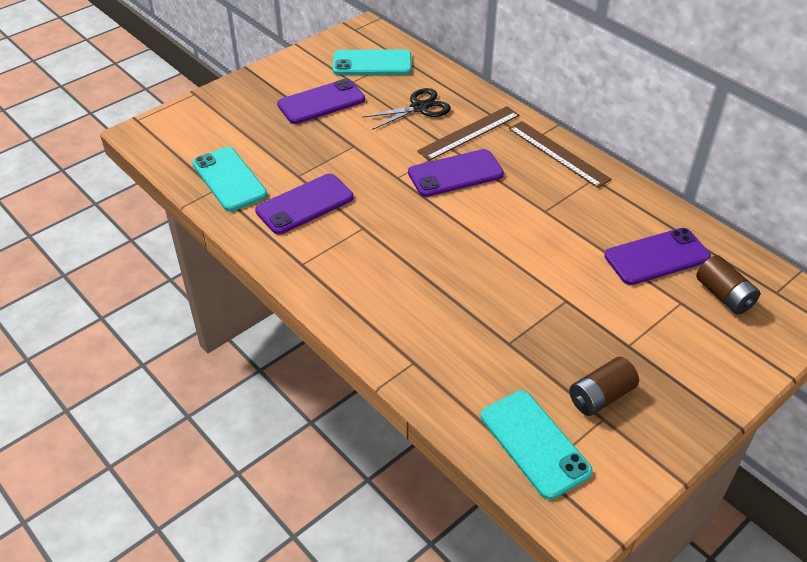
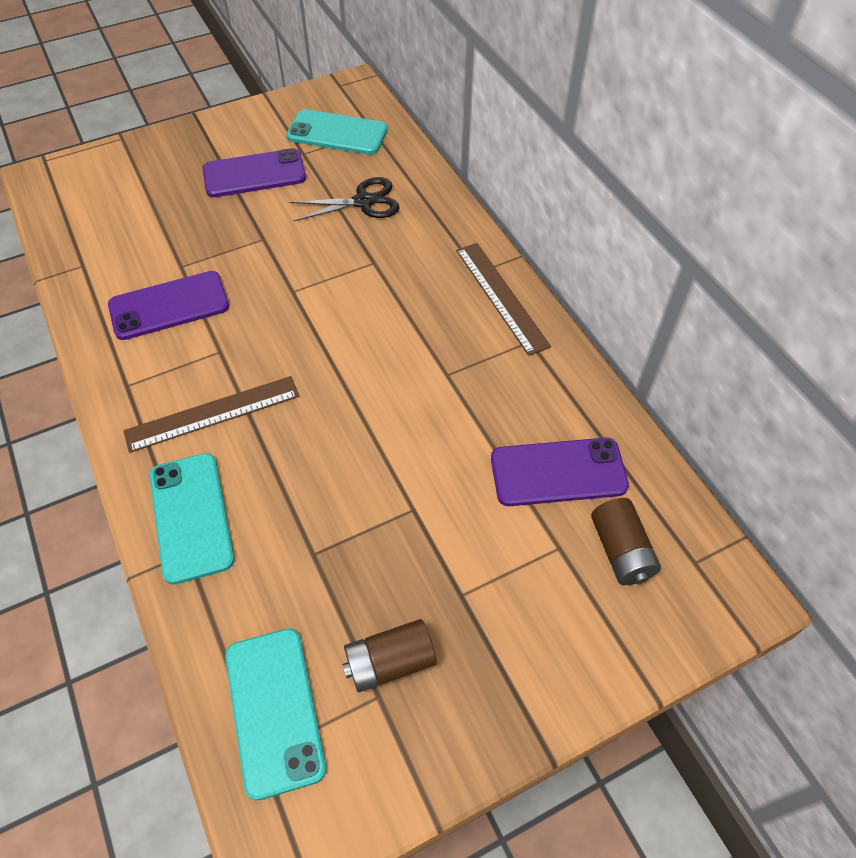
camera: 15 degrees right, 10 degrees up
(229, 179) = (103, 255): turquoise phone -> turquoise phone (191, 517)
(455, 173) = (363, 300): purple phone -> none
(469, 133) = (406, 247): brown ruler -> brown ruler (212, 413)

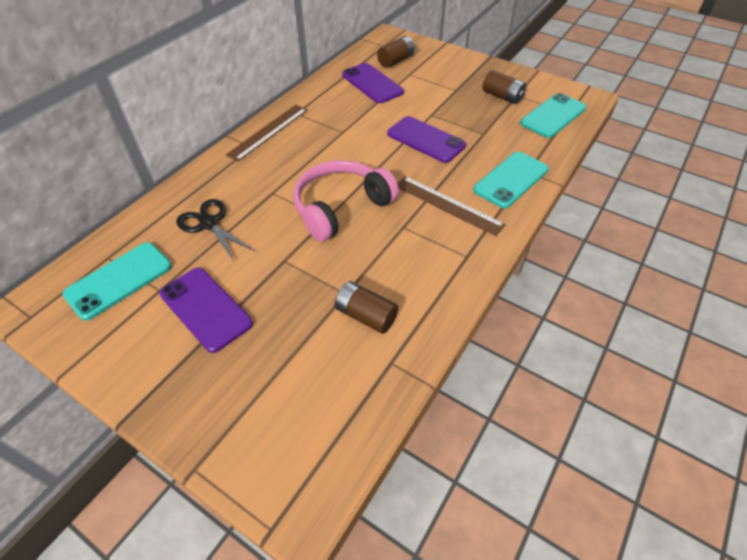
camera: 120 degrees left, 5 degrees down
(142, 269) = (365, 316): none -> brown battery
(169, 306) = (388, 275): purple phone -> purple phone (425, 140)
(297, 310) = (341, 208): none -> pink headphones
(337, 133) = (119, 280): turquoise phone -> turquoise phone turned 60 degrees clockwise

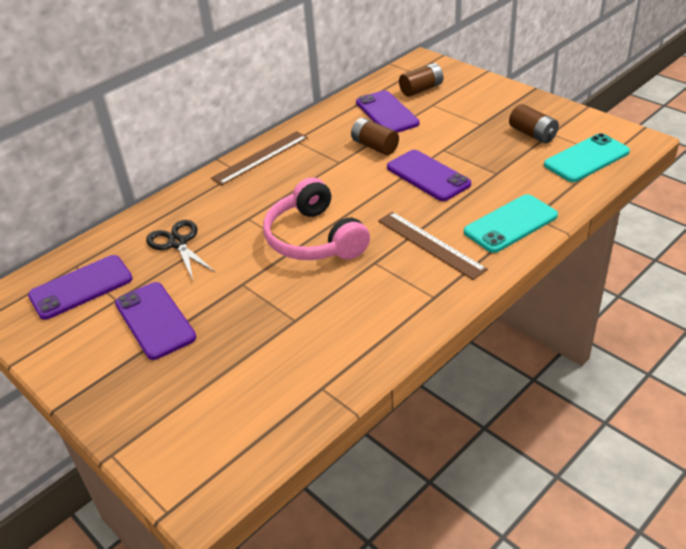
camera: 15 degrees right, 10 degrees down
(119, 280) = (81, 287): turquoise phone -> purple phone
(341, 208) = (314, 238): pink headphones -> pink headphones turned 90 degrees counterclockwise
(365, 316) = (309, 343): brown battery -> brown battery (374, 146)

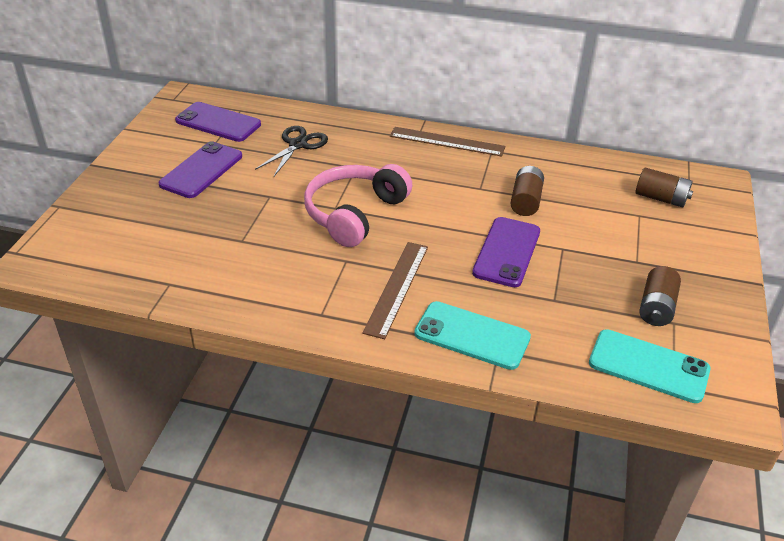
camera: 55 degrees right, 0 degrees up
(387, 113) = (592, 190): purple phone -> none

